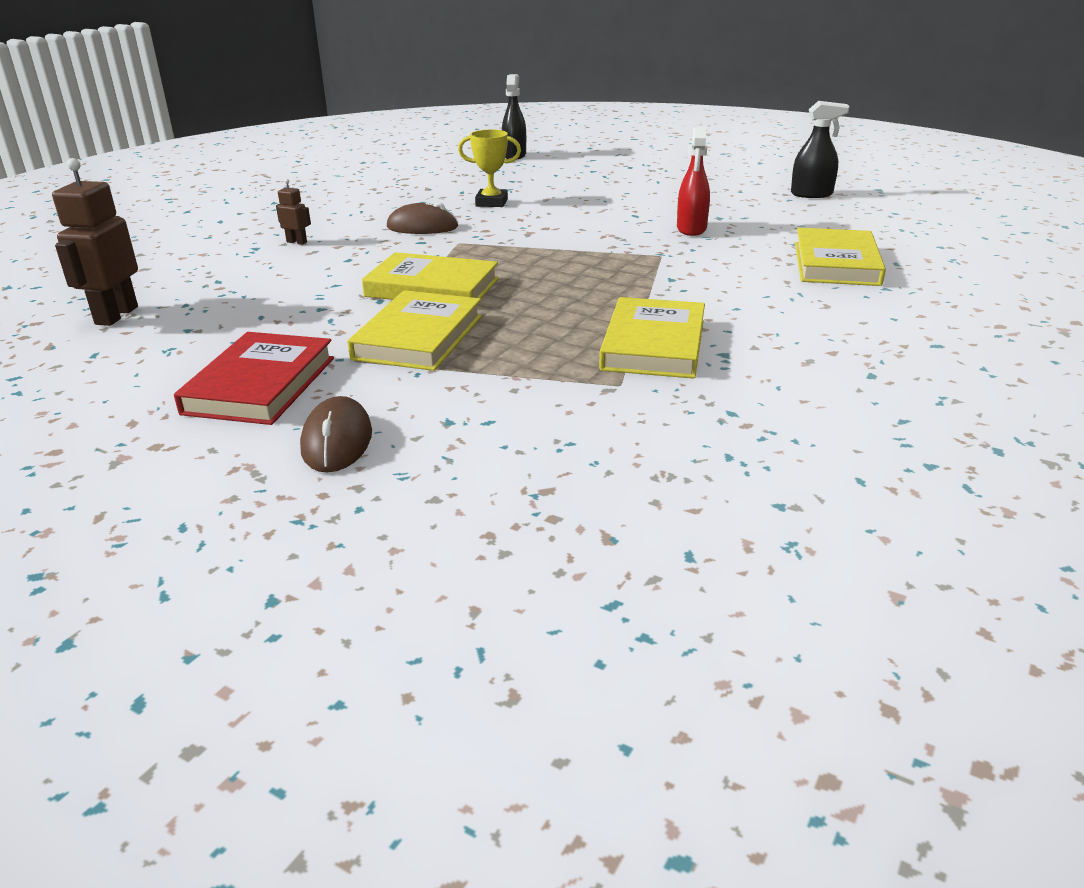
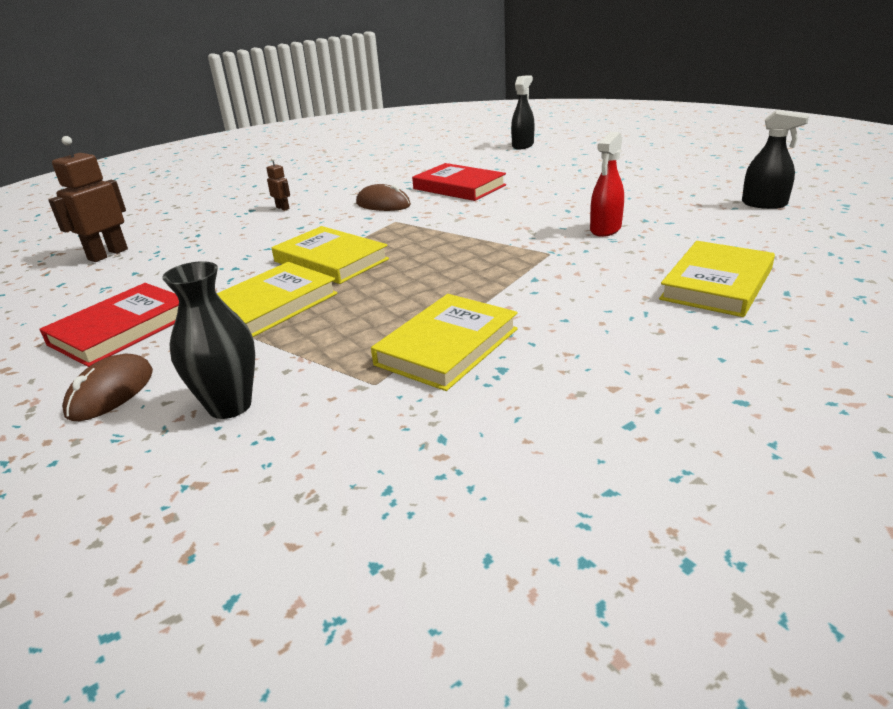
camera: 25 degrees right, 0 degrees up
(491, 202) = (459, 187): yellow trophy -> red book
(494, 427) = (230, 406): none -> black vase

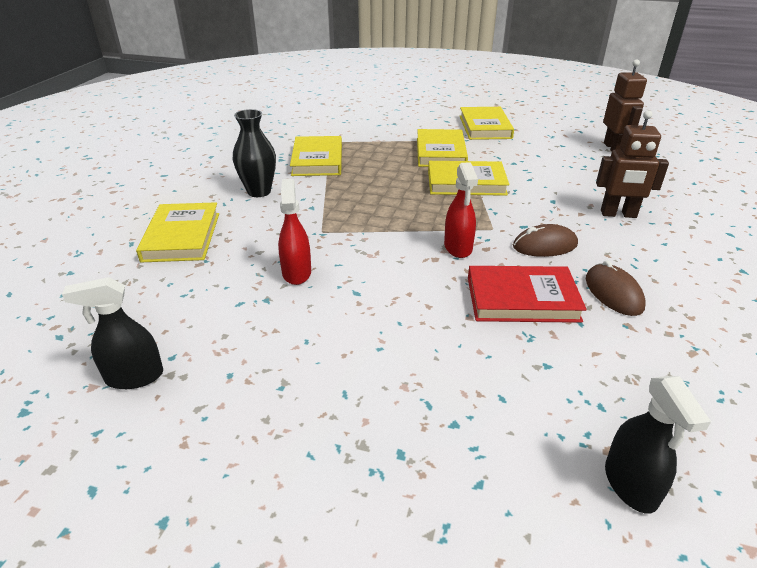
camera: 140 degrees right, 5 degrees up
(111, 392) = (429, 114): brown mouse -> brown mouse (613, 293)
(122, 329) = (485, 127): red book -> yellow book
(230, 406) = (375, 123): black vase -> black vase (259, 192)
(283, 208) = (618, 214): brown robot -> brown robot, size x2.03
(448, 216) = (458, 247): none -> red spray bottle

